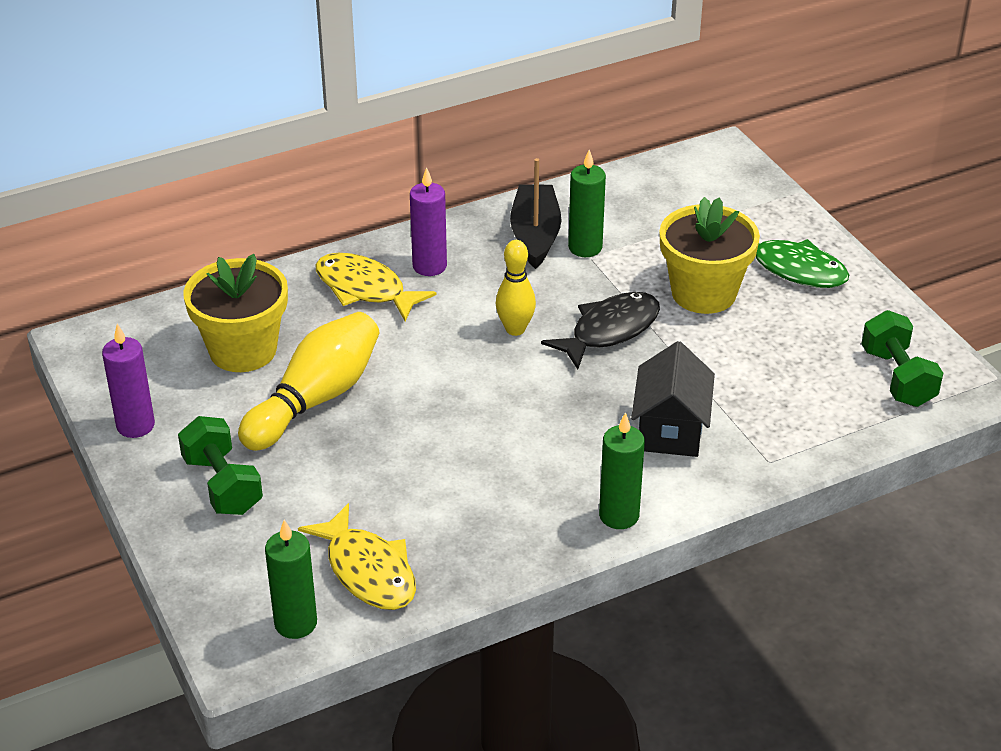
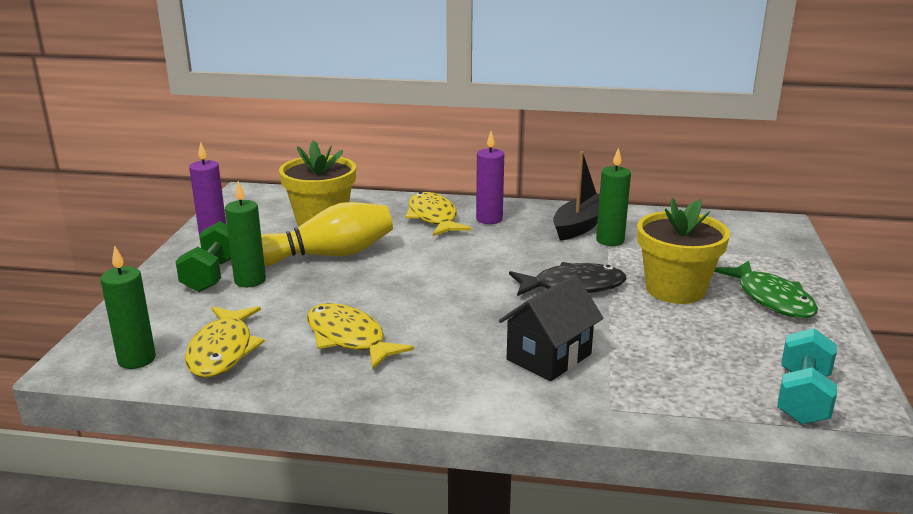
camera: 35 degrees right, 15 degrees down
(471, 496) = (349, 338): none -> yellow fish
(515, 329) = (504, 264): yellow bowling pin -> none
(619, 515) = (438, 393): green candle -> green candle (250, 280)
(897, 378) = (802, 397): green dumbbell -> turquoise dumbbell

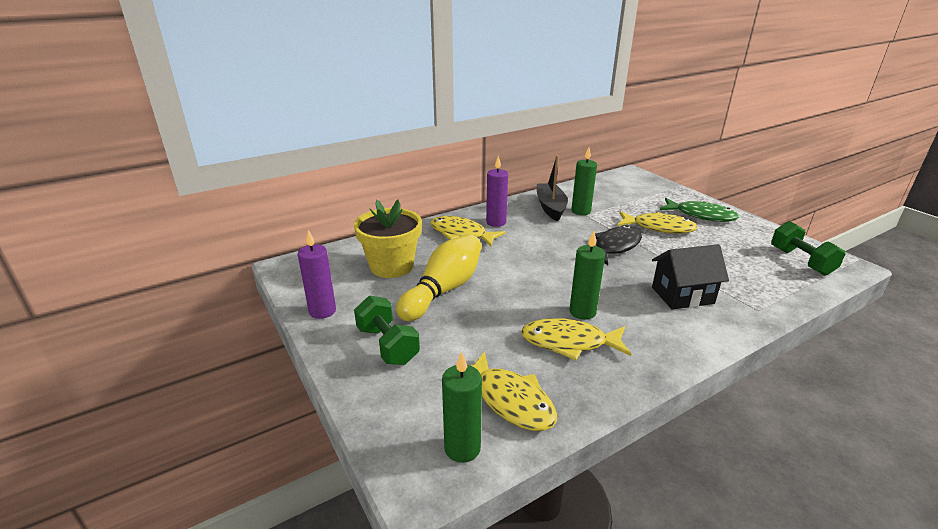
camera: 40 degrees left, 5 degrees up
(250, 280) = (425, 335): green candle -> green candle (582, 312)
(548, 357) = (682, 295): black house -> black house turned 75 degrees clockwise
(675, 289) = (659, 227): yellow flower pot -> yellow fish
(802, 397) = (801, 261): turquoise dumbbell -> green dumbbell

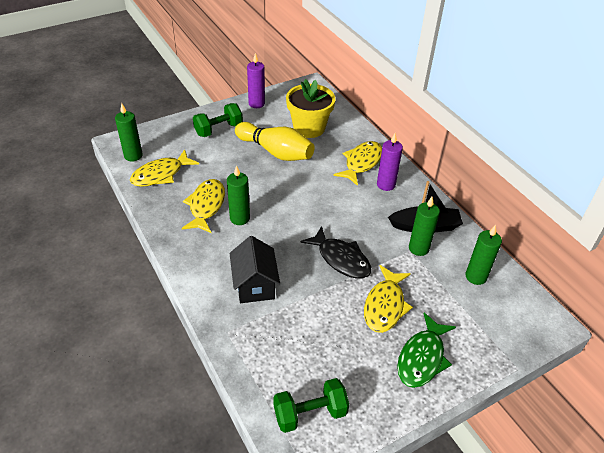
camera: 90 degrees right, 15 degrees up
(602, 192) = (476, 276): none -> green candle

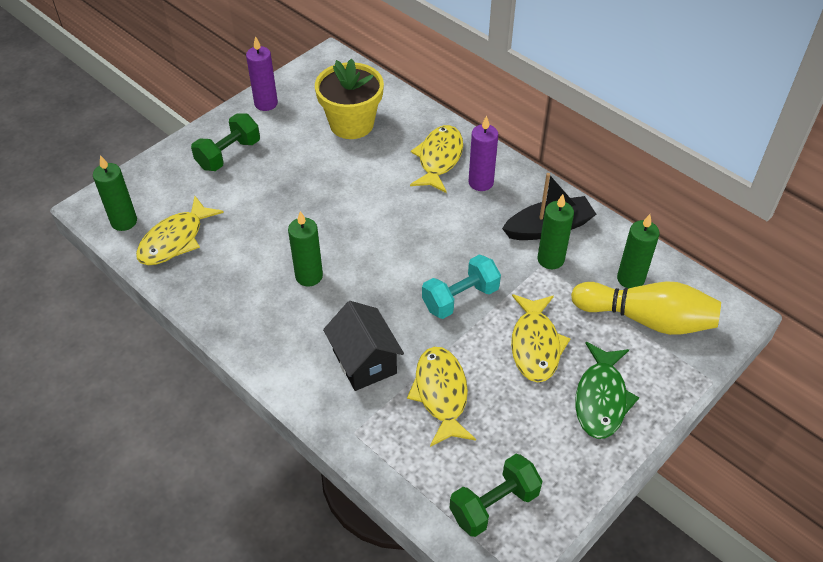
camera: 15 degrees left, 5 degrees up
(206, 206) = (256, 270): yellow fish -> yellow fish (441, 394)
(276, 152) = (320, 169): yellow bowling pin -> yellow bowling pin (646, 319)
(341, 259) = (460, 298): black fish -> turquoise dumbbell

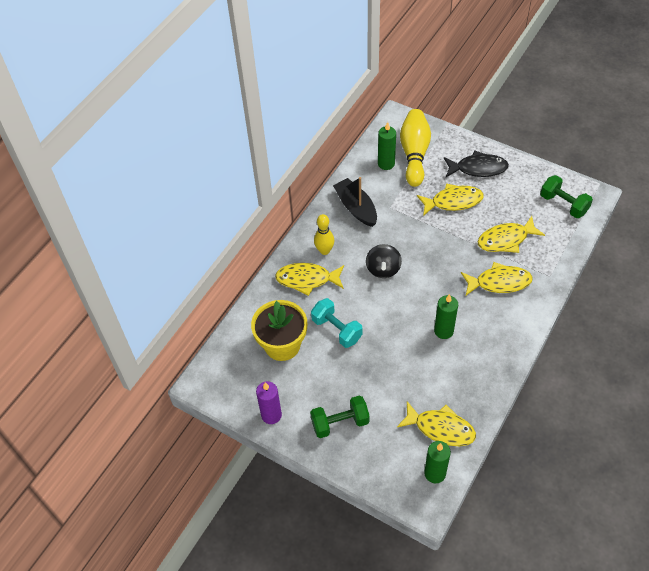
camera: 100 degrees left, 5 degrees up
(228, 154) = (340, 423): green dumbbell -> green dumbbell turned 45 degrees counterclockwise
(364, 361) = (499, 282): black house -> yellow fish
(431, 235) = (383, 269): none -> black spinning top
(460, 298) = (431, 243): turquoise dumbbell -> turquoise dumbbell (336, 329)
(481, 182) = (324, 250): purple candle -> yellow bowling pin
(550, 259) = (383, 203): green candle -> none
(601, 398) = (478, 168): green fish -> black fish

